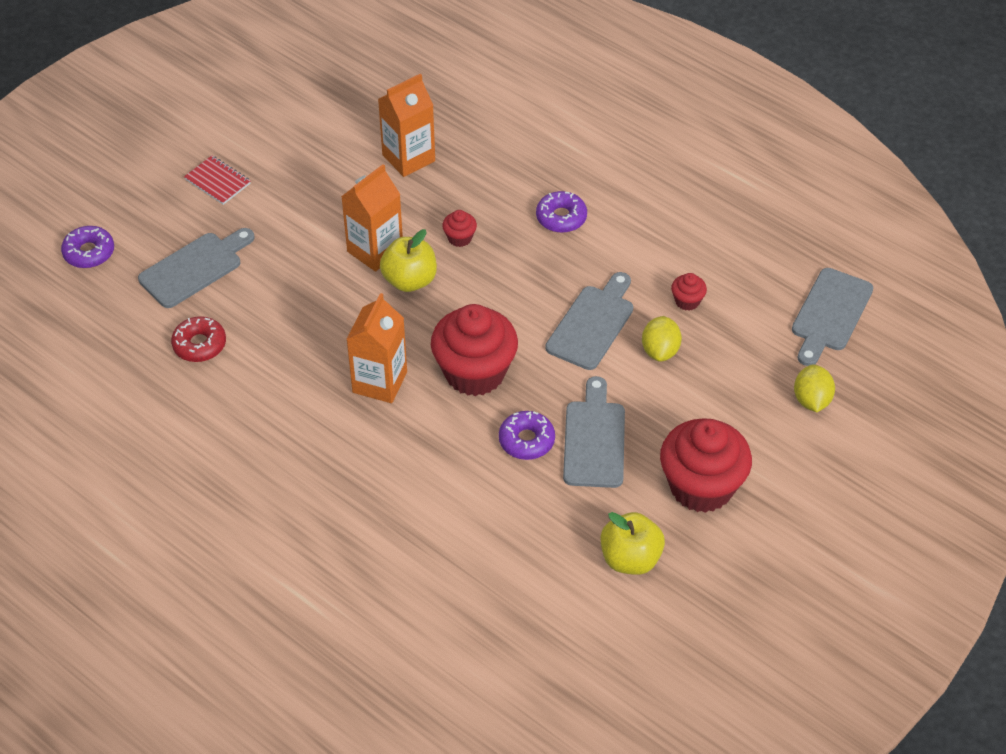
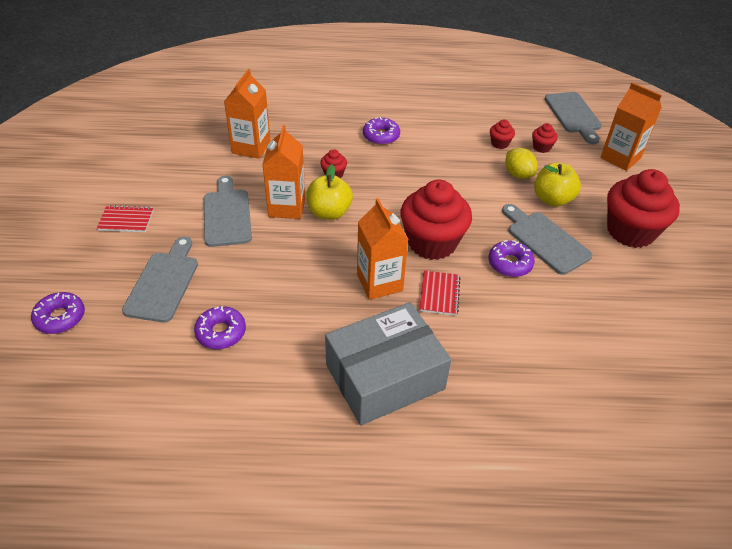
camera: 40 degrees left, 5 degrees down
(199, 344) = (221, 332): red donut -> purple donut
(292, 469) = (385, 377): none -> grey box
(422, 427) = (439, 294): none -> red notebook
(592, 324) = (466, 180): grey cutting board -> grey cutting board (227, 215)
(630, 559) = (650, 295): yellow apple -> yellow apple (552, 199)
(731, 333) = (541, 147): none -> red cupcake
(811, 400) = (620, 158): yellow lemon -> orange carton

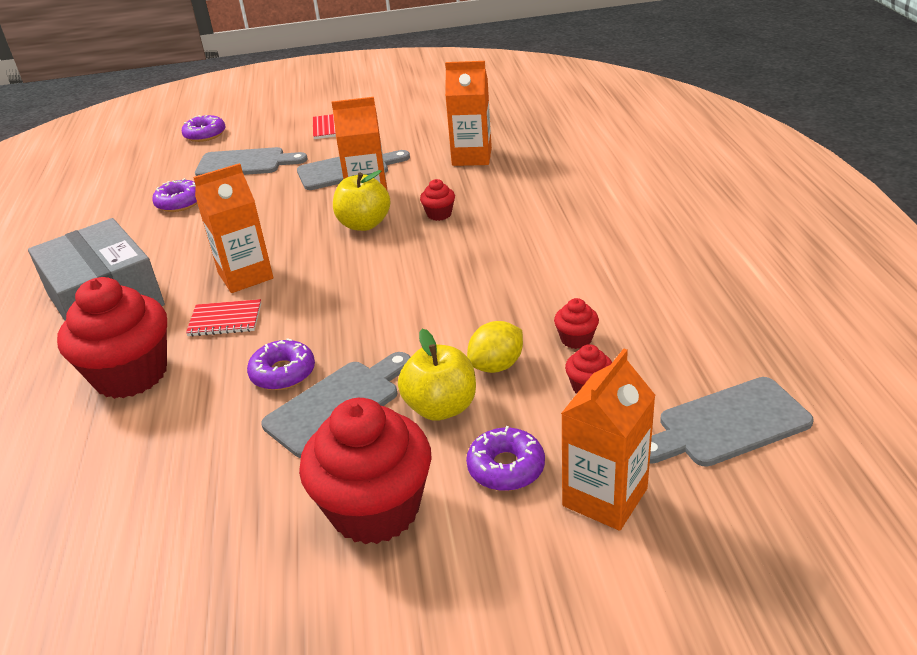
camera: 85 degrees right, 10 degrees down
(381, 136) = (539, 233): purple donut -> purple donut (506, 467)
(432, 243) = (319, 303): red cupcake -> red cupcake (131, 375)

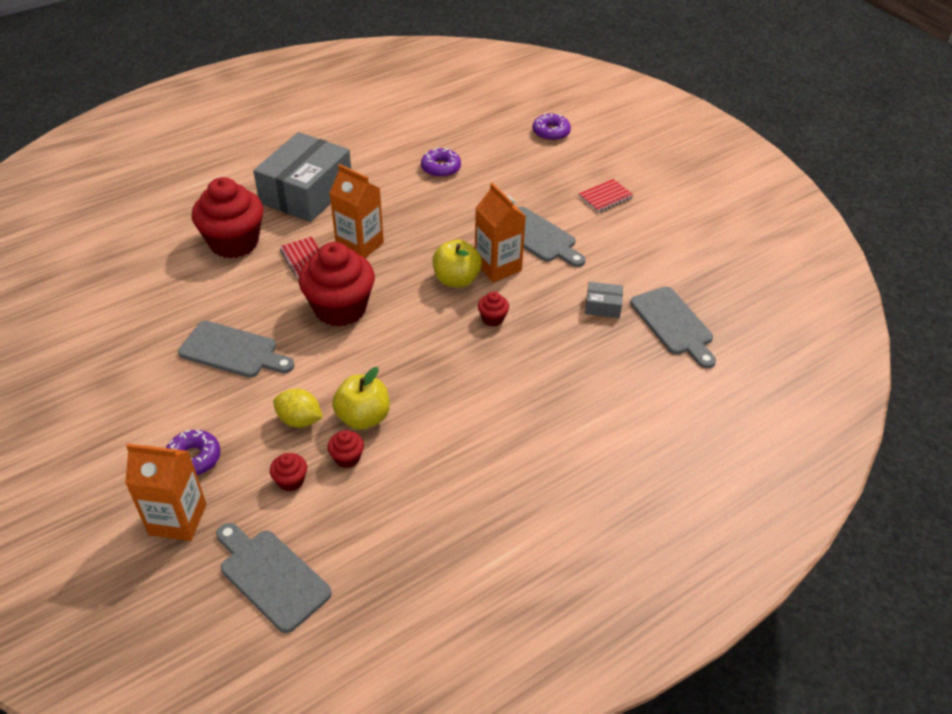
camera: 60 degrees right, 10 degrees up
(245, 163) = (516, 175): grey cutting board -> grey cutting board (673, 324)
(283, 373) = (257, 311): purple donut -> none
(375, 509) = (142, 406): red cupcake -> red cupcake (340, 308)
(441, 407) = (244, 405): yellow apple -> yellow apple (363, 417)
(472, 157) = (603, 306): orange carton -> grey box

